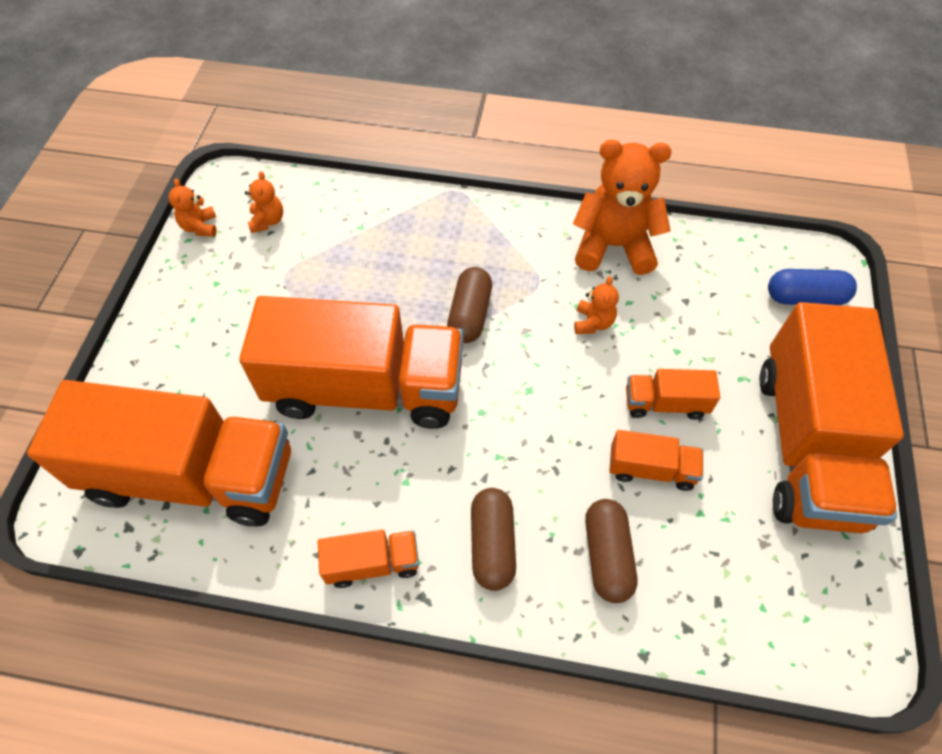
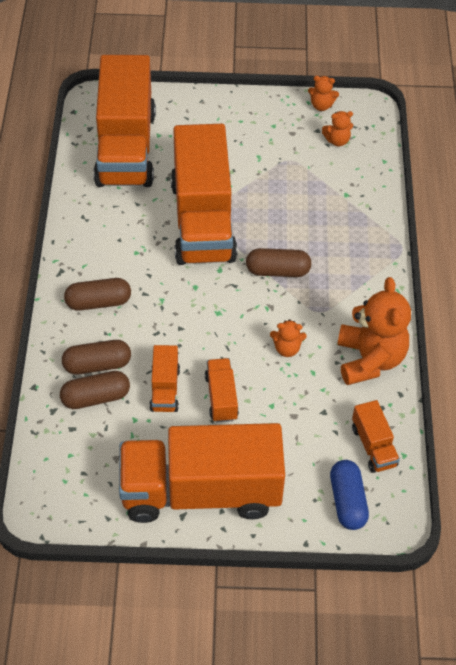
camera: 80 degrees right, 5 degrees down
(200, 227) = (321, 105): orange teddy bear -> orange teddy bear turned 150 degrees counterclockwise
(372, 563) = (79, 244): orange truck -> orange truck (373, 446)
(664, 563) = (96, 397): none -> brown capsule

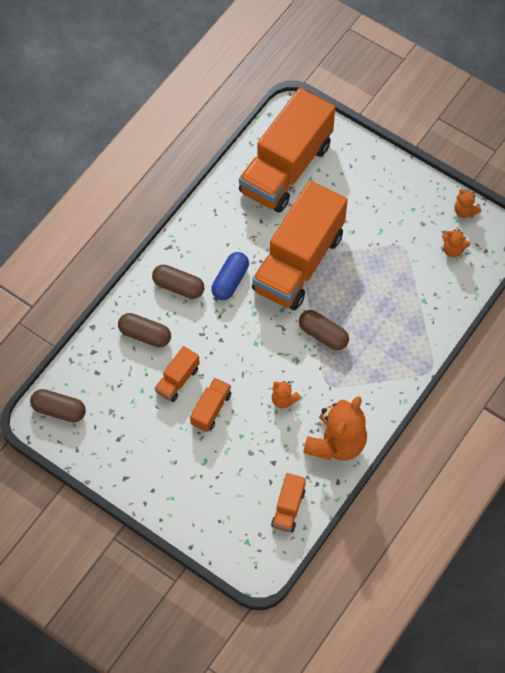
camera: 35 degrees right, 10 degrees up
(96, 397) = (127, 359): brown capsule -> brown capsule (59, 410)
(201, 492) = (148, 469): orange truck -> none
(347, 501) = (240, 536): blue capsule -> blue capsule (230, 281)

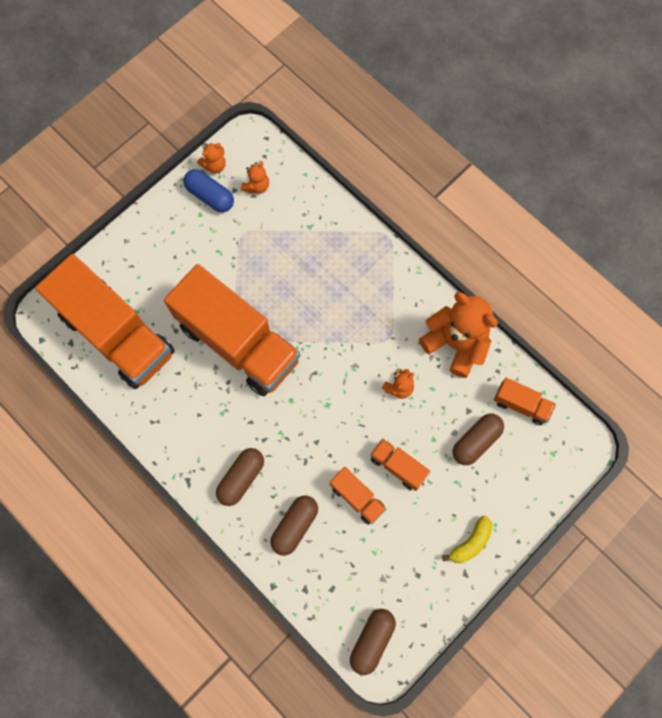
camera: 80 degrees left, 10 degrees up
(153, 479) = (470, 542): none -> yellow banana
(230, 281) = (246, 419): blue capsule -> blue capsule (210, 196)
(323, 335) = (330, 333): brown capsule -> brown capsule (476, 441)

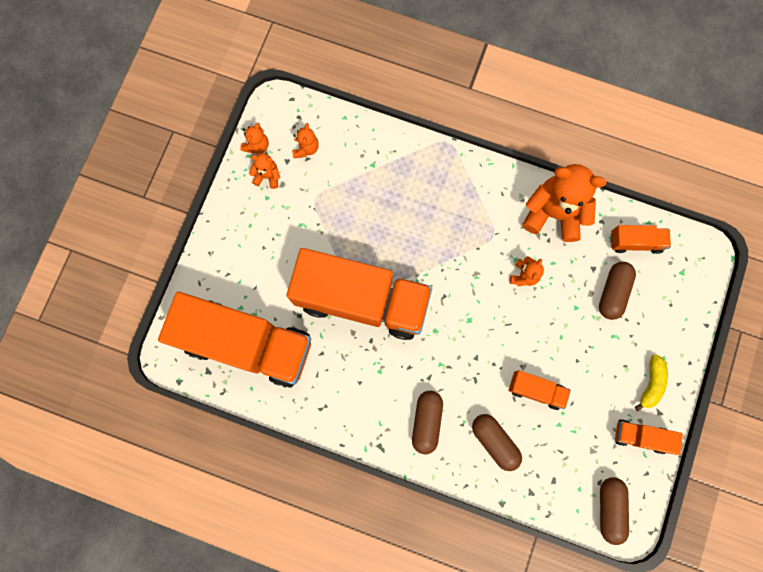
camera: 25 degrees left, 5 degrees up
(210, 196) = (267, 176): blue capsule -> orange teddy bear
(295, 526) = (494, 441): brown capsule -> brown capsule turned 45 degrees counterclockwise
(398, 466) = (557, 346): orange truck -> orange truck (641, 436)

